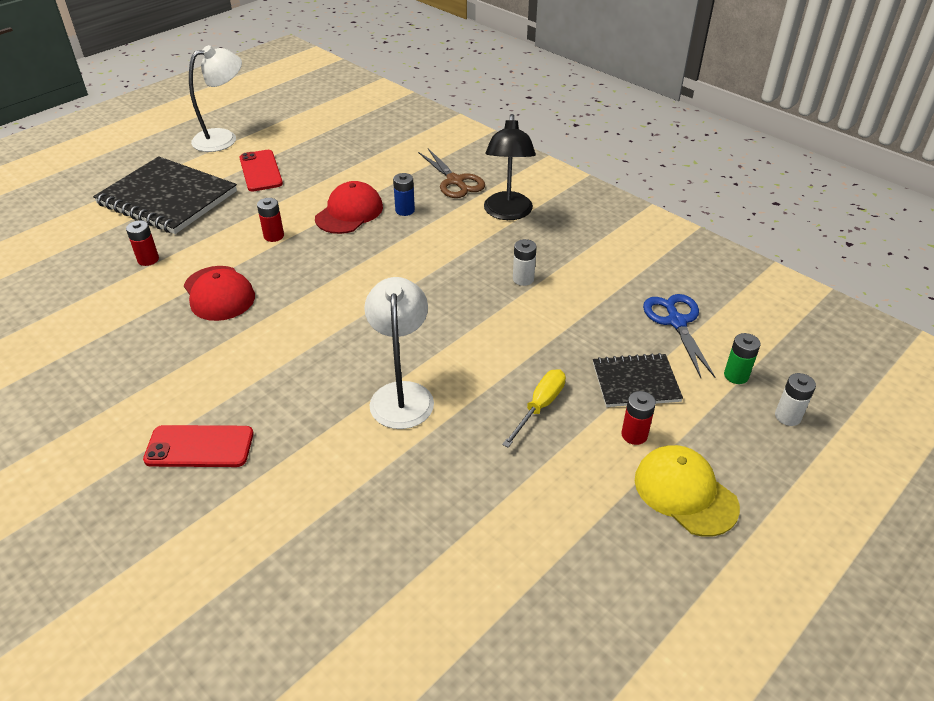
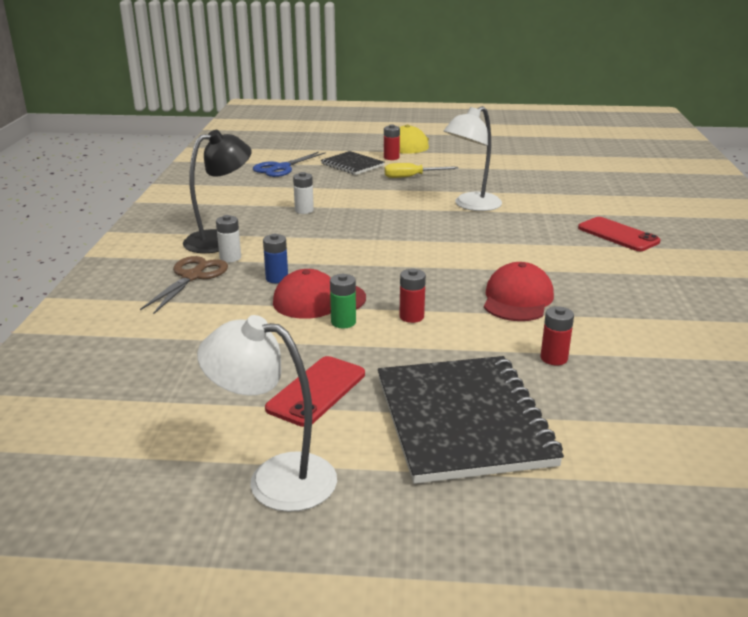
camera: 130 degrees left, 15 degrees down
(736, 375) = (307, 150): green battery -> green battery (343, 322)
(787, 416) = (321, 139): white battery -> white battery (230, 258)

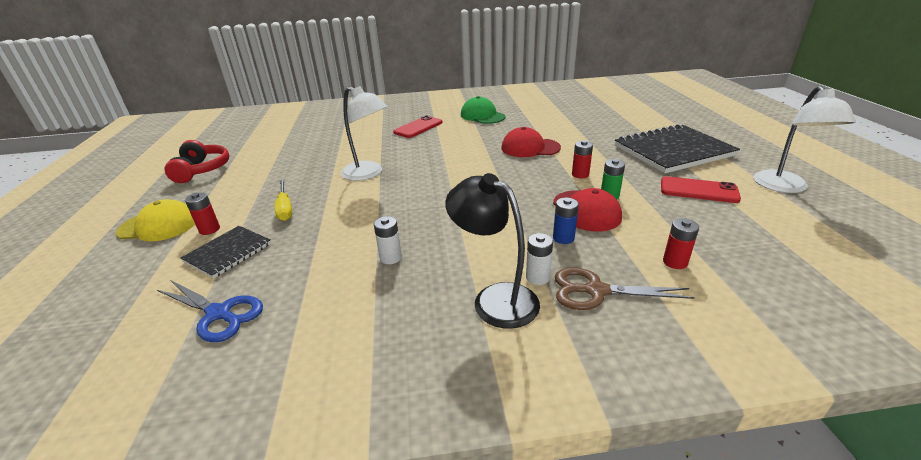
camera: 100 degrees left, 5 degrees up
(510, 146) = (201, 170): none -> red headphones
(554, 358) = (591, 136): red battery -> red battery (675, 262)
(671, 282) = (482, 116): none -> green cap

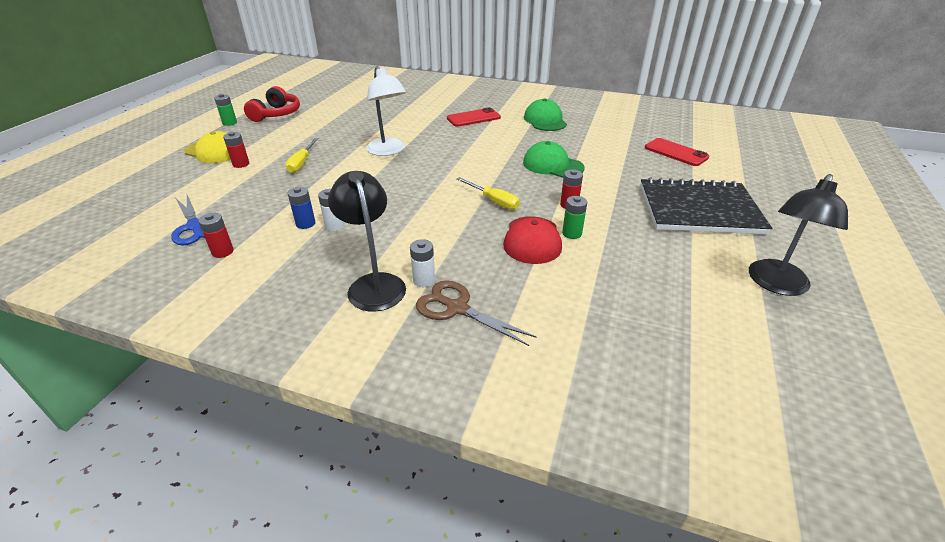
camera: 25 degrees right, 5 degrees up
(149, 192) = (230, 123): none -> green battery
(228, 253) = (237, 185): black notebook -> none
(516, 189) = (493, 201): none -> yellow screwdriver
(530, 148) = (552, 165): red cap -> green cap
(563, 238) = (483, 257): blue battery -> blue battery (305, 223)
(675, 262) = (555, 312): red battery -> red battery (222, 252)
(698, 190) = (670, 257): red phone -> red phone (675, 152)
(784, 187) = (776, 285): white lamp -> black lamp

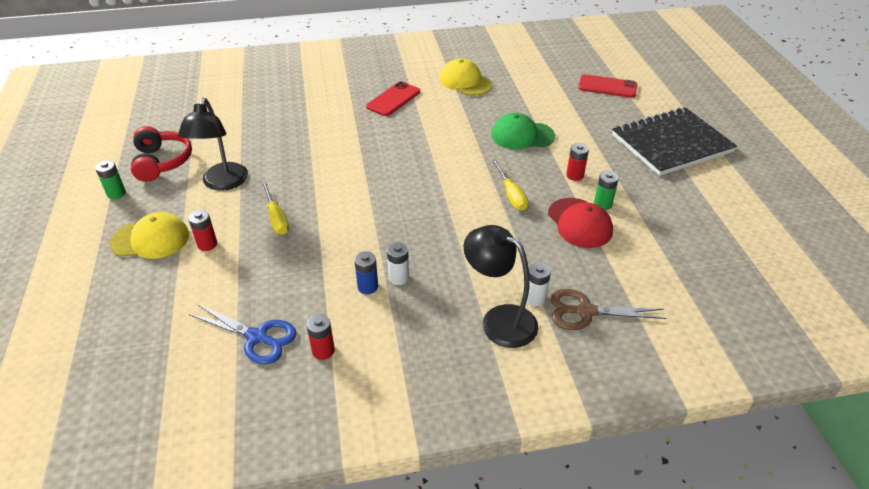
camera: 30 degrees left, 5 degrees up
(388, 151) = (352, 171): white lamp -> none
(493, 201) = (511, 195): yellow screwdriver -> yellow screwdriver turned 60 degrees clockwise
(545, 120) = (465, 82): green cap -> yellow cap
(776, 285) = (769, 195): black lamp -> black lamp (222, 183)

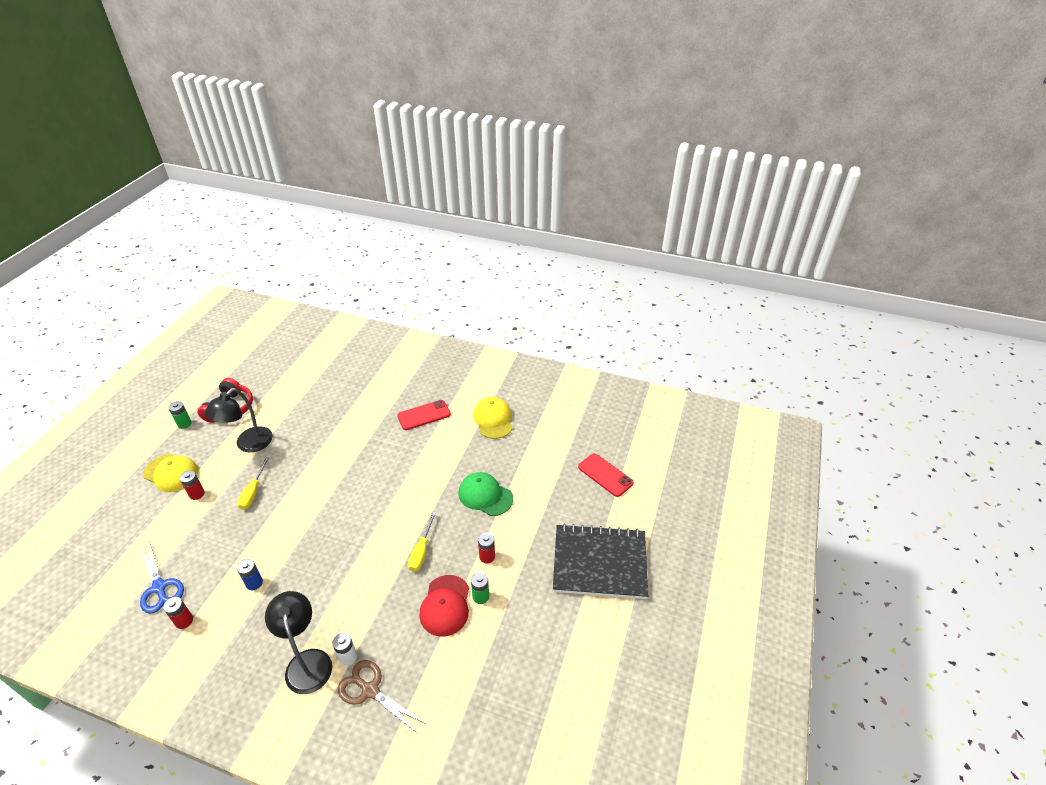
camera: 30 degrees right, 0 degrees up
(399, 277) = (279, 586): white battery -> none

